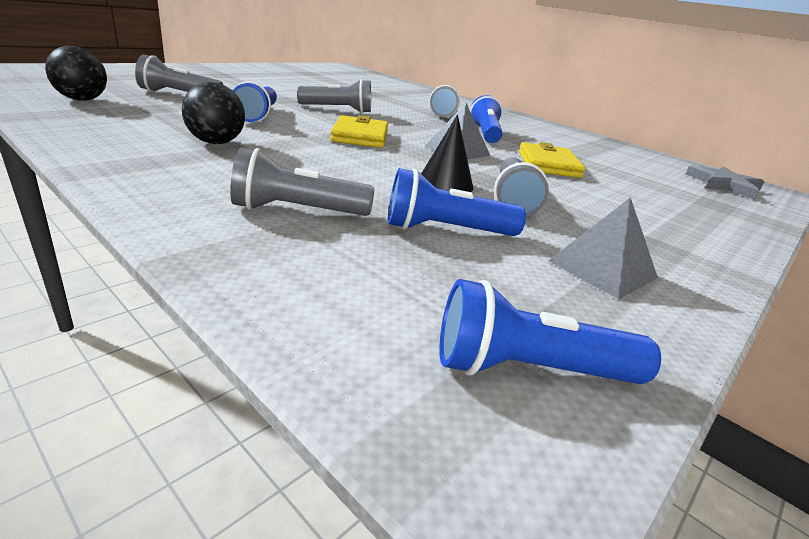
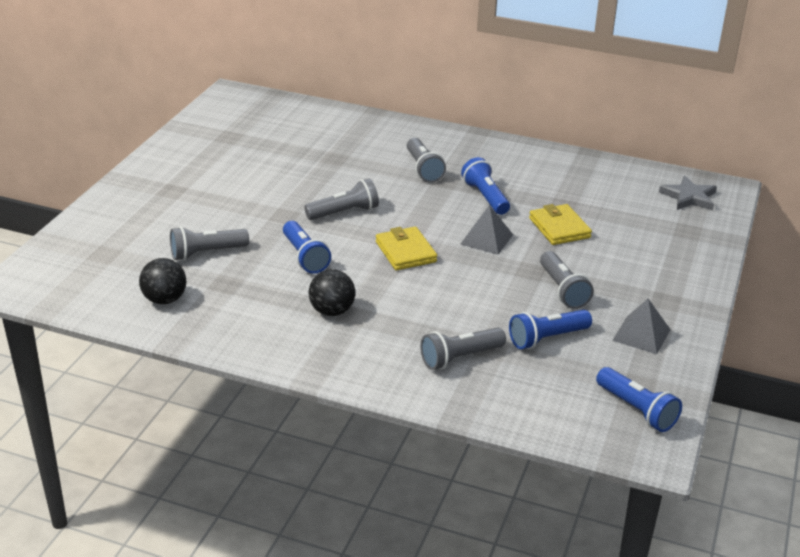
camera: 20 degrees left, 5 degrees up
(445, 184) = (512, 290): black cone -> none
(528, 369) = (637, 410): blue flashlight -> blue flashlight turned 105 degrees counterclockwise

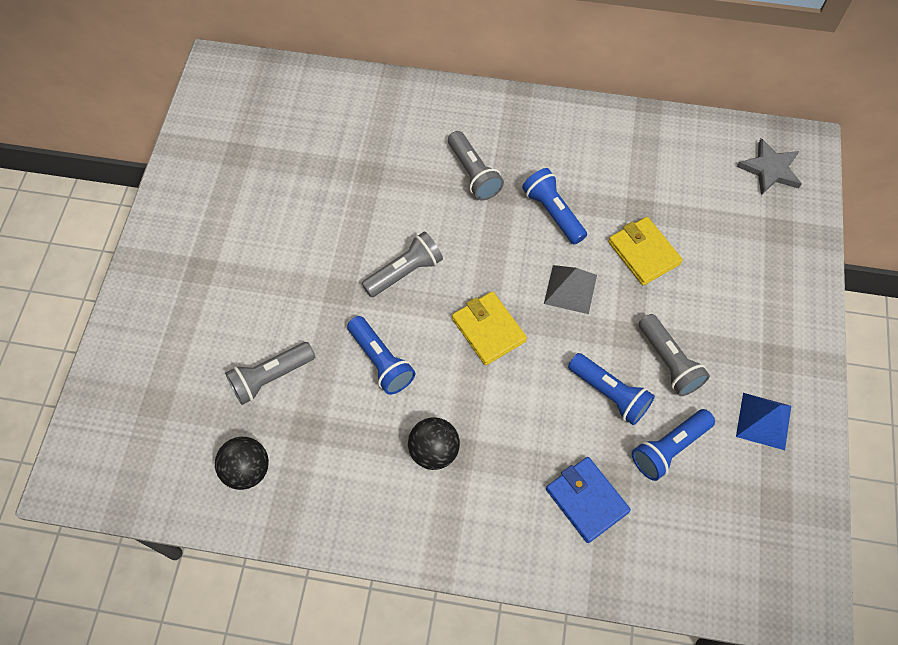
camera: 10 degrees left, 30 degrees up
(460, 358) = (586, 500): grey flashlight -> blue wallet
(637, 410) = (781, 545): blue flashlight -> blue flashlight (609, 394)
(641, 334) = (763, 421): grey pyramid -> blue pyramid

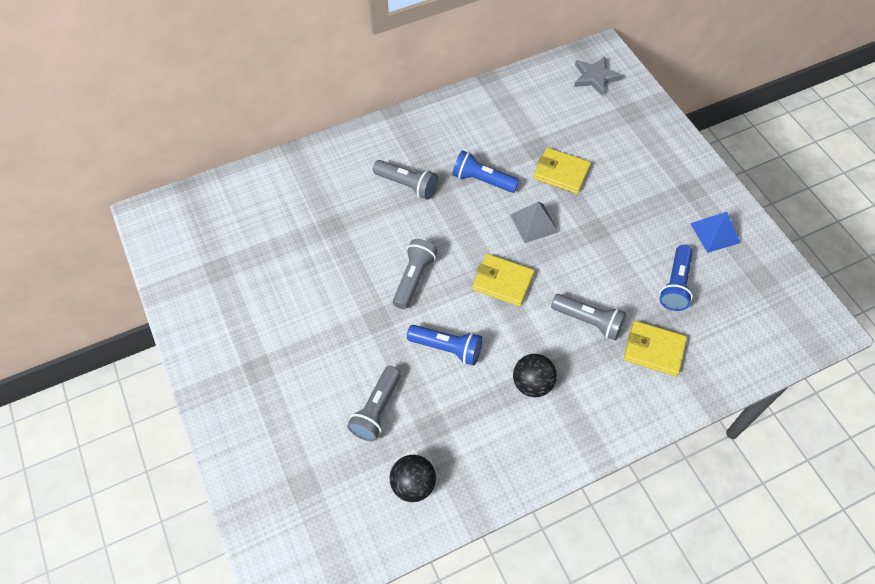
camera: 35 degrees left, 5 degrees down
(586, 500) = (653, 350): blue wallet -> yellow wallet
(609, 394) = (613, 274): blue flashlight -> none
(668, 362) = (632, 232): grey flashlight -> grey flashlight (588, 321)

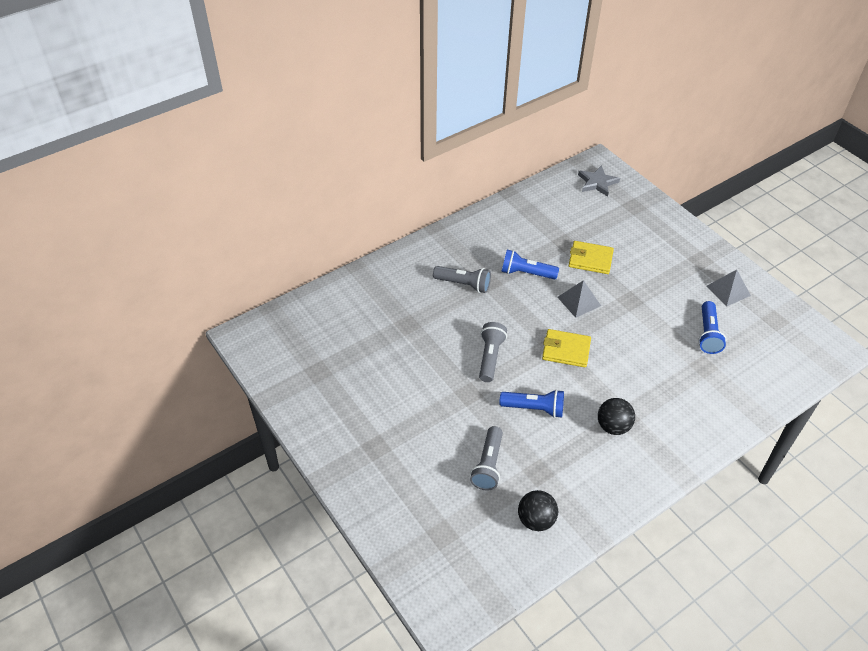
camera: 10 degrees left, 10 degrees down
(588, 321) = (645, 371): grey flashlight -> none
(653, 350) = (704, 386): yellow wallet -> none
(715, 233) = (728, 290): blue pyramid -> grey pyramid

